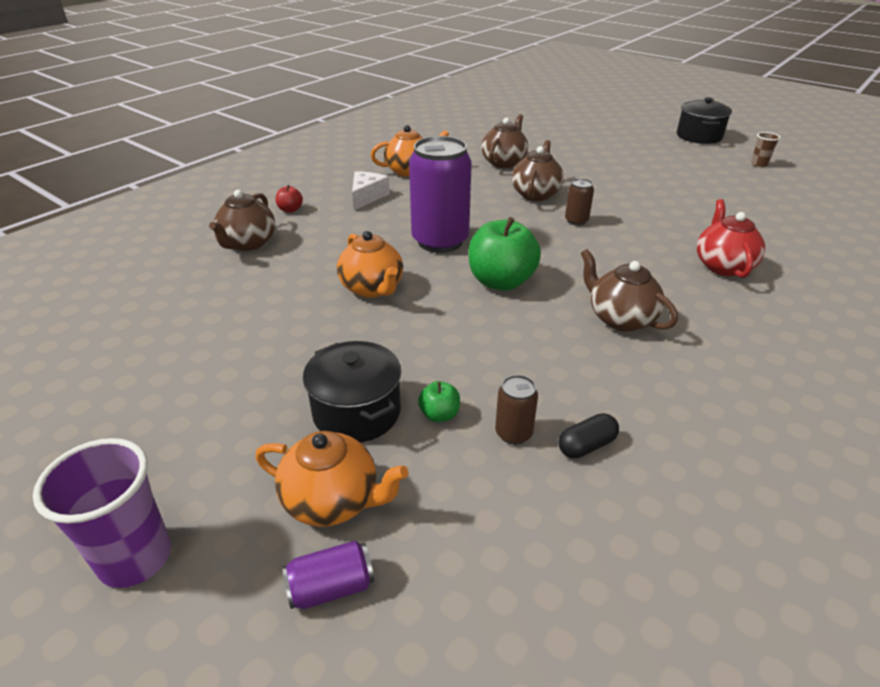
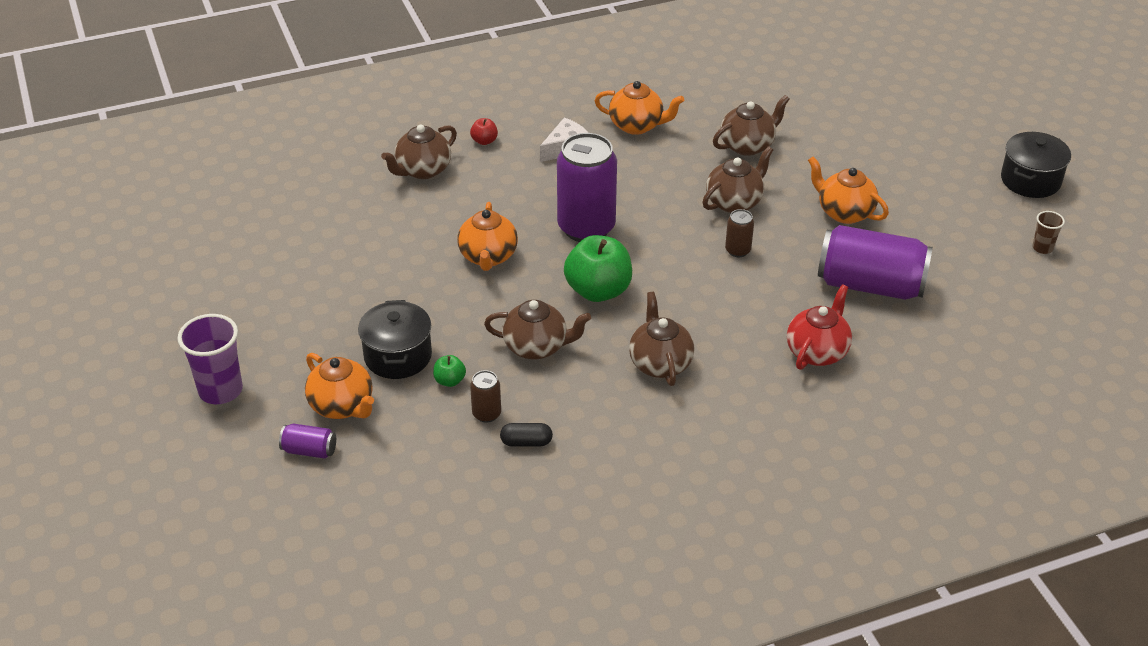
camera: 30 degrees right, 5 degrees up
(496, 347) = (536, 347): none -> brown teapot
(617, 179) = (844, 212): none -> orange teapot
(694, 213) = (870, 285): none -> purple can

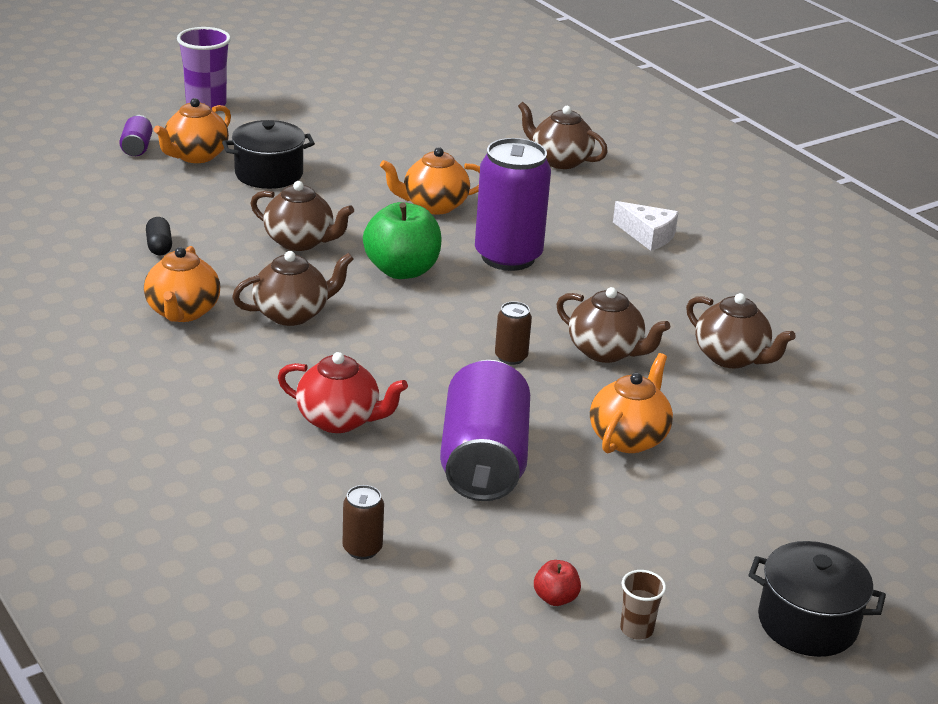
camera: 75 degrees right, 10 degrees down
(449, 381) = (239, 201): green apple -> none
(484, 141) = (630, 188): red apple -> red apple (555, 598)
(486, 414) = (196, 223): brown can -> brown can (362, 549)
(536, 347) = (300, 242): brown teapot -> brown teapot turned 60 degrees counterclockwise
(637, 126) = (721, 277): orange teapot -> orange teapot (182, 312)

